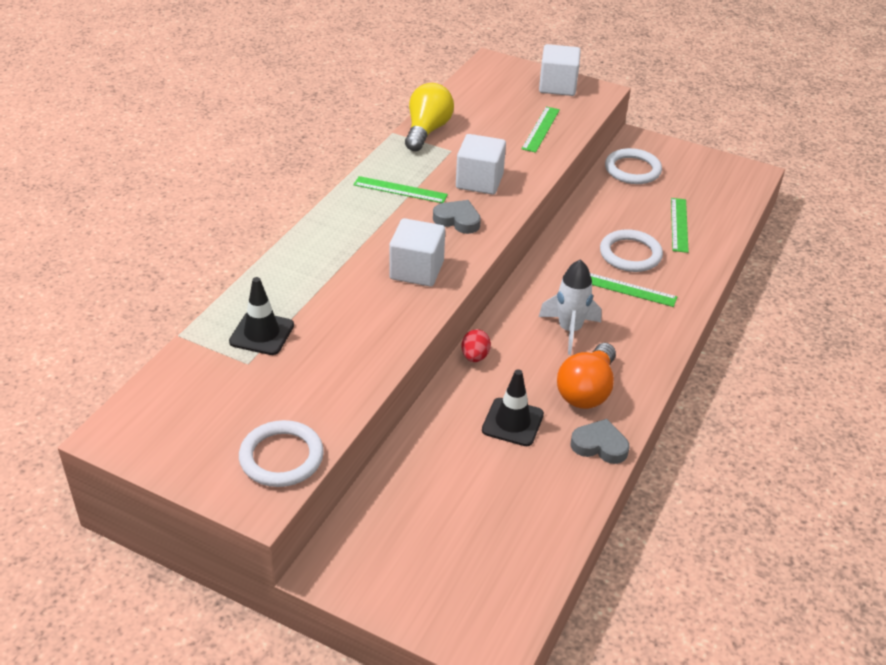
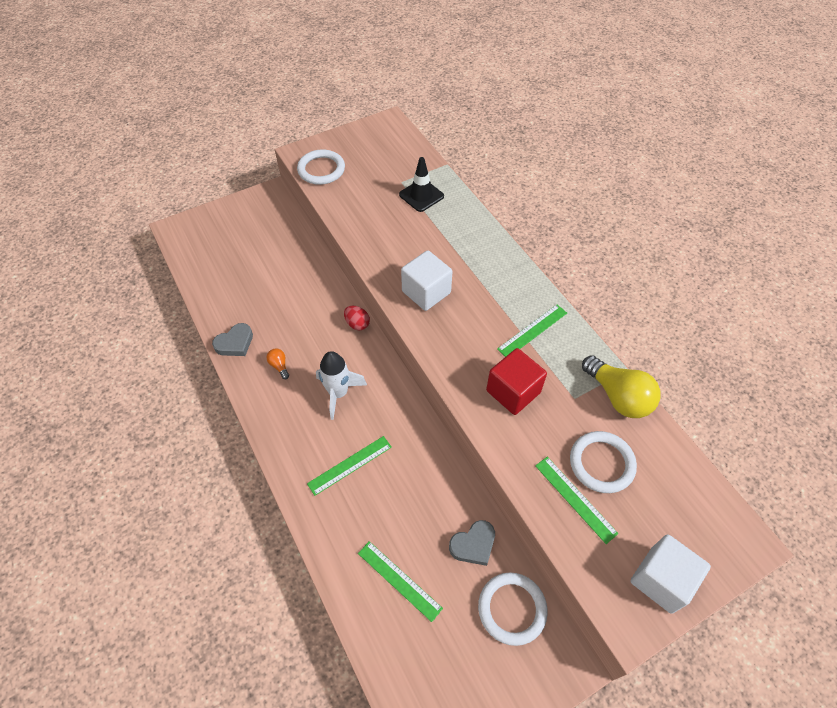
camera: 125 degrees right, 15 degrees up
(458, 220) = (468, 346): grey heart -> grey heart (473, 545)
(479, 181) = (513, 391): white cube -> red cube
(512, 422) = (290, 311): black traffic cone -> none
(587, 390) = (279, 366): orange light bulb -> orange light bulb, size x0.44
(630, 254) = (388, 501): white ring -> white ring (601, 463)

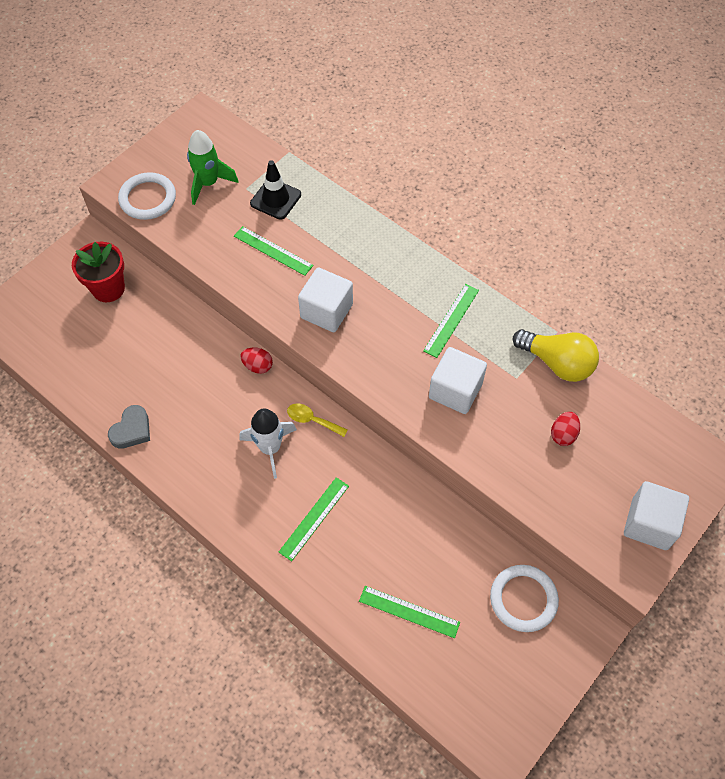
camera: 20 degrees left, 5 degrees up
(268, 232) = (108, 289): none -> red flower pot
(279, 366) = (193, 439): orange light bulb -> none
(373, 170) = (208, 183): none -> green rocket
(383, 381) = (312, 420): none -> yellow spoon
(473, 545) = (466, 553): grey heart -> none
(513, 391) = (455, 390): red cube -> white cube
(575, 499) = (550, 476): green ruler -> green ruler (273, 251)
(601, 463) = (563, 434): white ring -> red egg

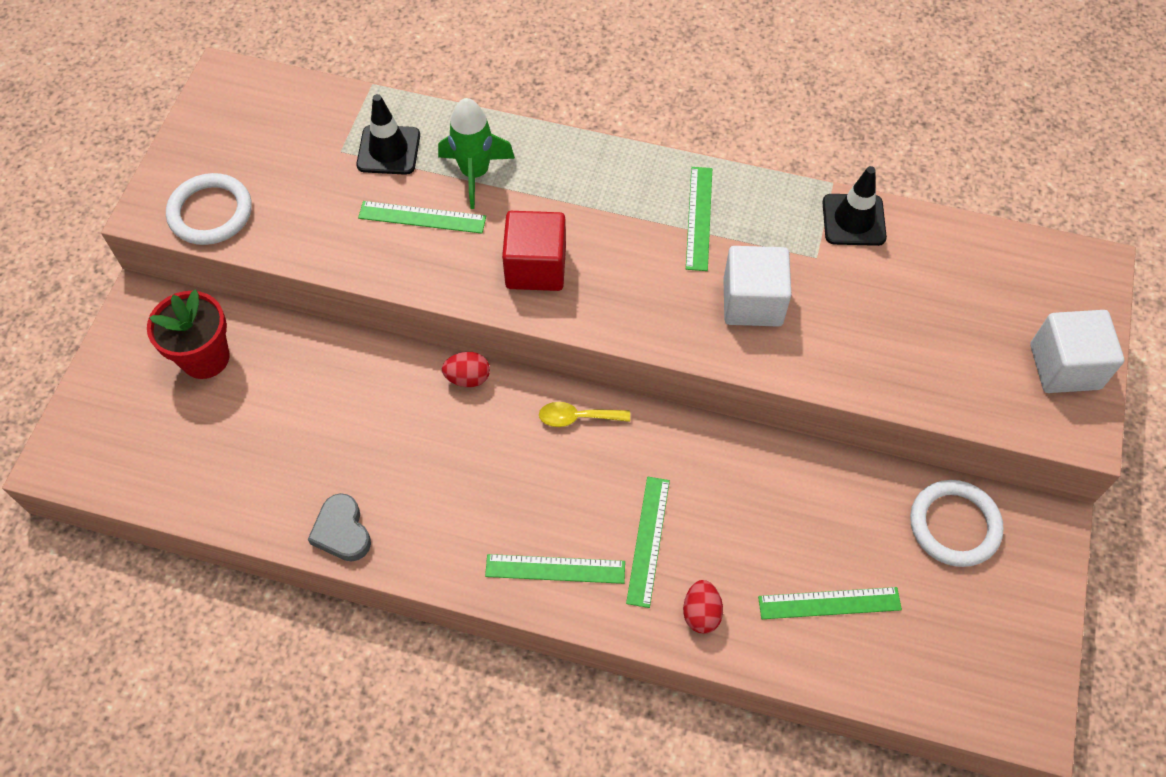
camera: 25 degrees left, 0 degrees up
(132, 430) = (342, 531): grey heart -> grey heart turned 150 degrees clockwise
(208, 183) = (285, 162): green rocket -> green rocket (475, 173)
(246, 510) = (555, 569): none -> green ruler
(270, 448) = (542, 476): white rocket -> none
(326, 311) = (536, 267): white cube -> red cube
(557, 363) = (853, 220): yellow light bulb -> black traffic cone
(563, 434) = (909, 302): red egg -> red egg (701, 613)

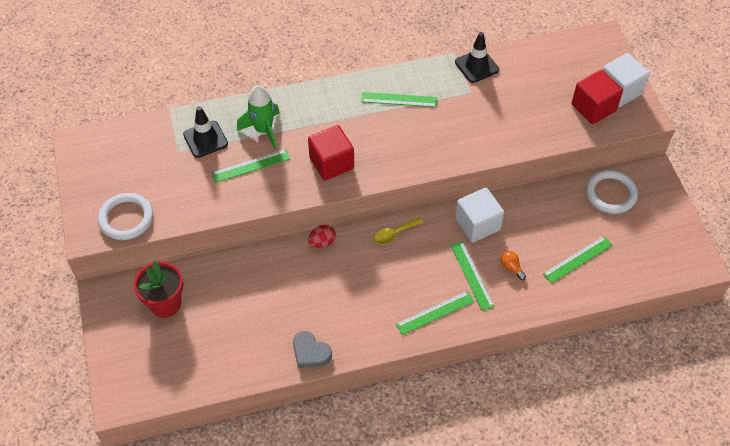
camera: 30 degrees left, 5 degrees down
(699, 218) = (399, 99): green ruler -> green ruler turned 60 degrees counterclockwise
(701, 613) = (521, 296): red egg -> none
(716, 561) = (511, 267): none -> orange light bulb
(752, 302) = (454, 129): white cube -> white cube (477, 224)
(1001, 373) = (593, 107): none -> red cube

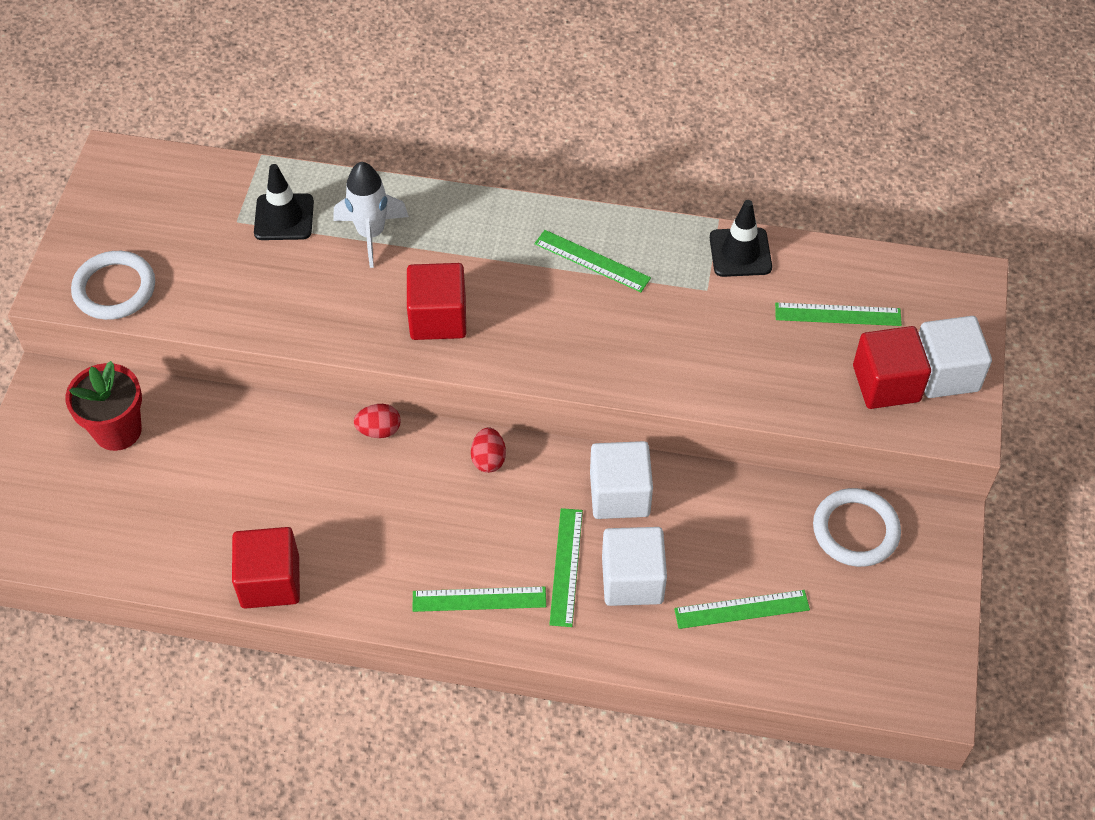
camera: 25 degrees right, 0 degrees up
(251, 166) = (323, 279): green ruler -> green ruler (838, 314)
(263, 130) = (371, 234): green rocket -> white rocket
(310, 352) = (270, 581): grey heart -> red cube
(394, 234) = (488, 459): yellow spoon -> red egg
(511, 267) = (632, 580): orange light bulb -> white cube

